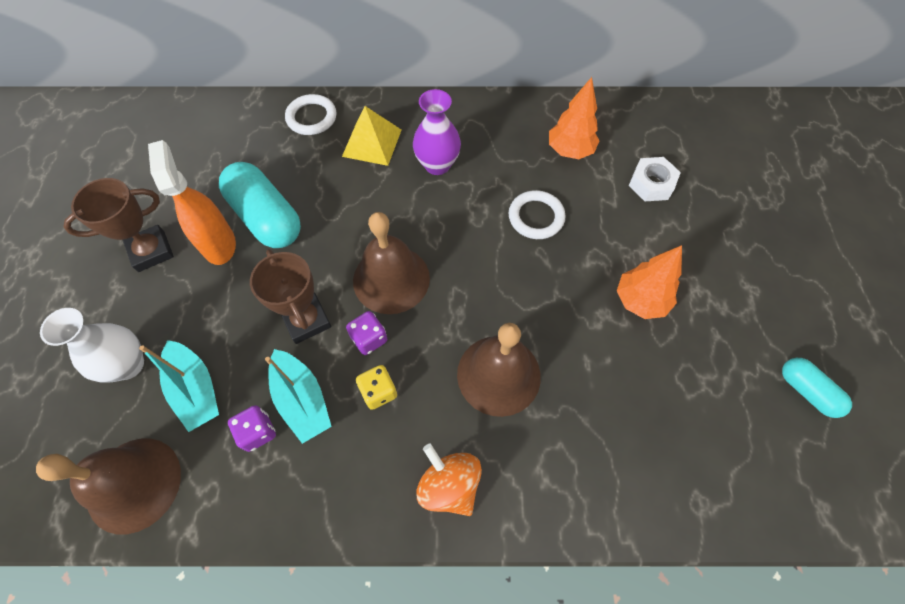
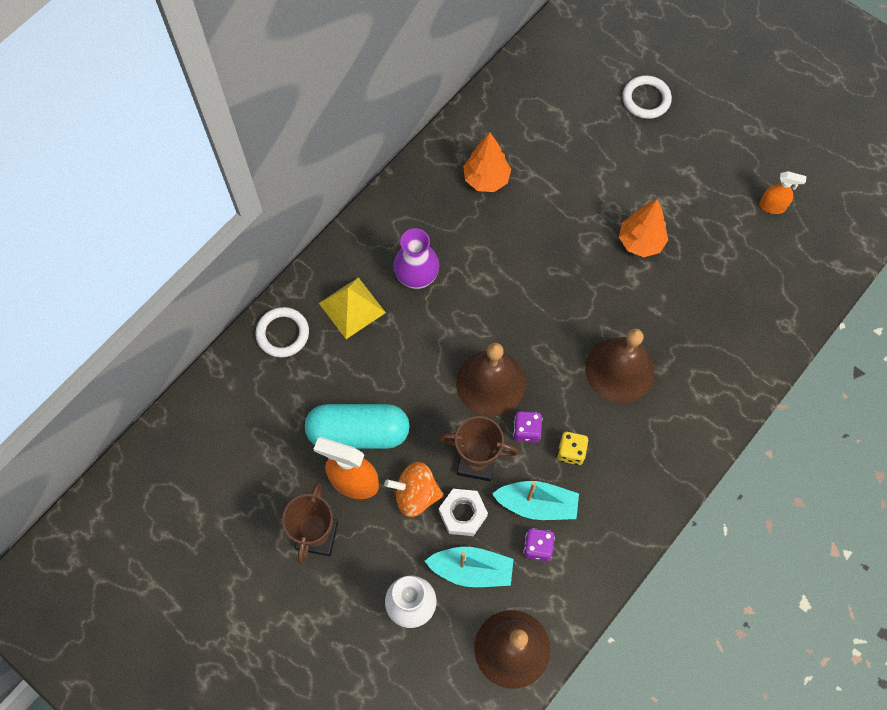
camera: 50 degrees left, 5 degrees up
(449, 485) = (666, 454): orange spinning top -> orange spinning top (416, 494)
(536, 217) = (522, 249): white ring -> white ring (646, 99)
(651, 184) = (561, 153): white nut -> white nut (463, 514)
(807, 391) = (772, 206): turquoise capsule -> orange spray bottle

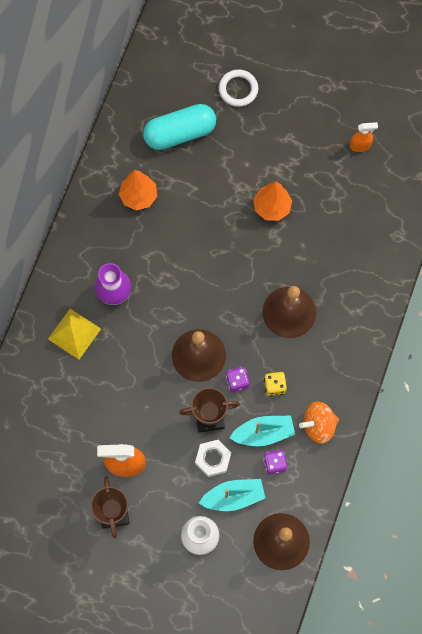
camera: 20 degrees left, 5 degrees up
(283, 333) = (29, 372): white ring -> none
(358, 432) = (115, 427): turquoise capsule -> turquoise capsule (180, 133)
(416, 494) = (174, 457): orange spinning top -> orange spinning top (318, 425)

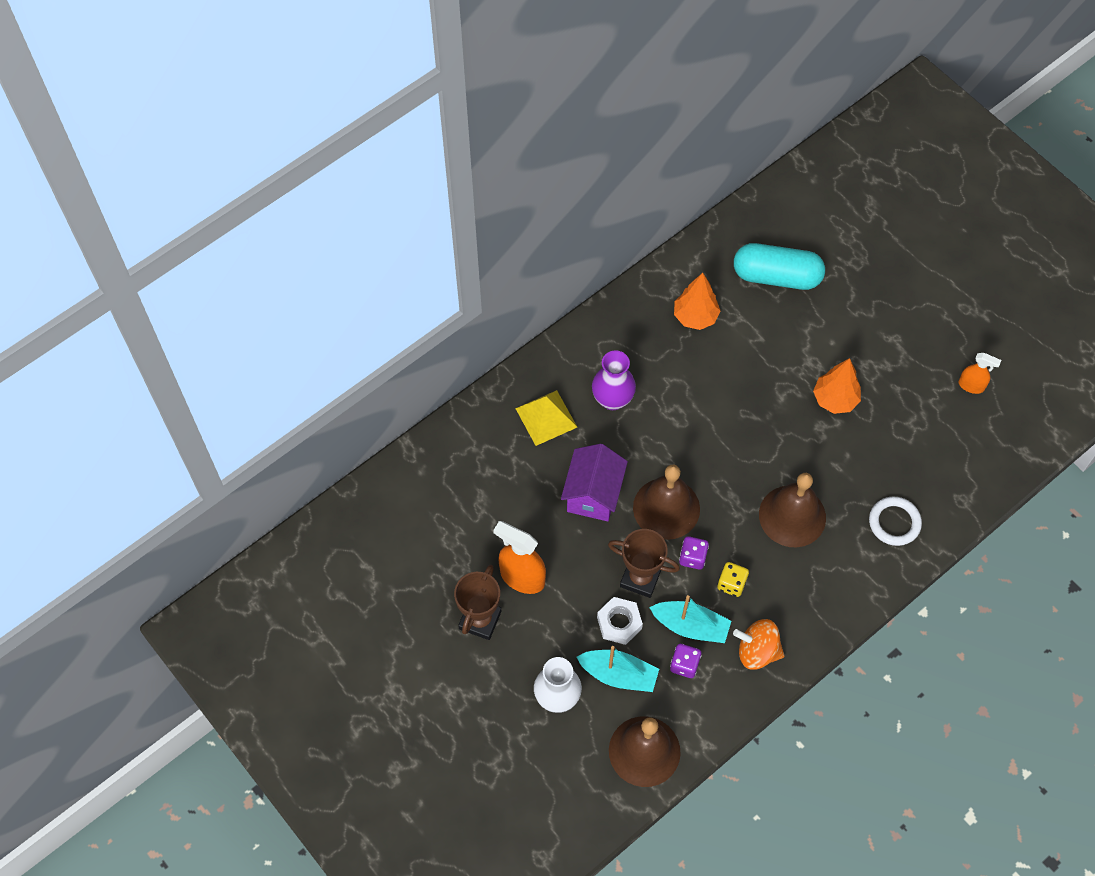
camera: 30 degrees right, 10 degrees down
(141, 373) = (593, 494): none -> purple house
(238, 89) = (866, 263): white ring -> white ring (894, 522)

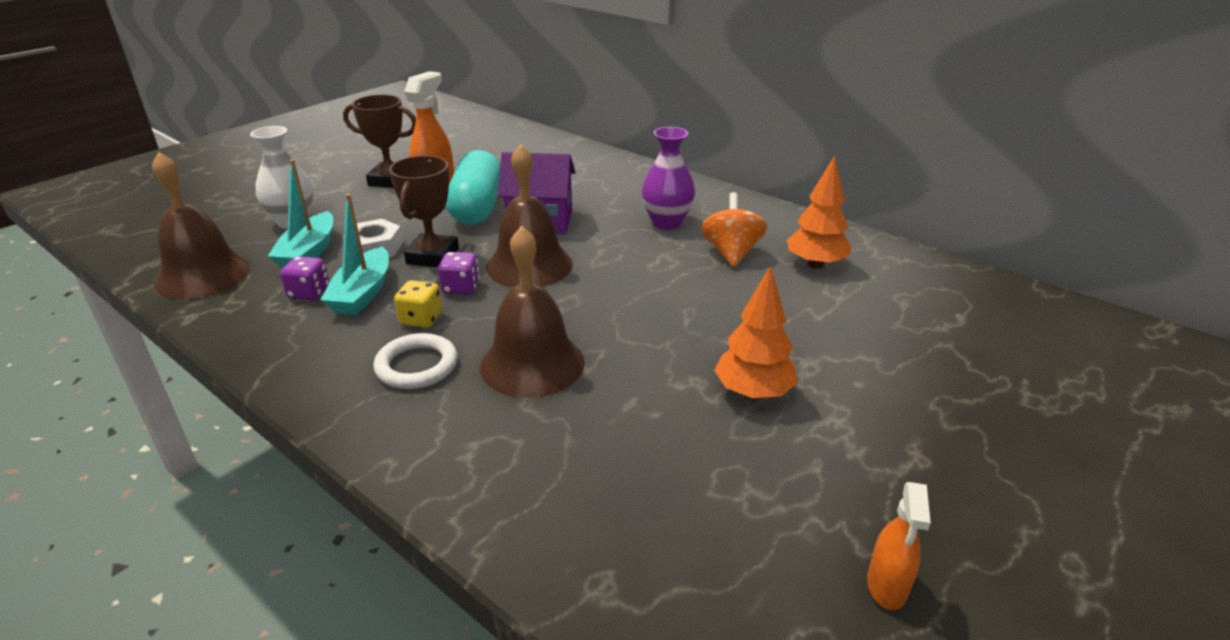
camera: 80 degrees right, 30 degrees down
(546, 417) = (628, 191): yellow pyramid -> none
(757, 651) = (314, 347): orange spinning top -> orange spinning top (731, 253)
(776, 276) = (933, 322): turquoise capsule -> turquoise capsule (477, 207)
(894, 522) = (534, 480): white ring -> white ring (417, 366)

